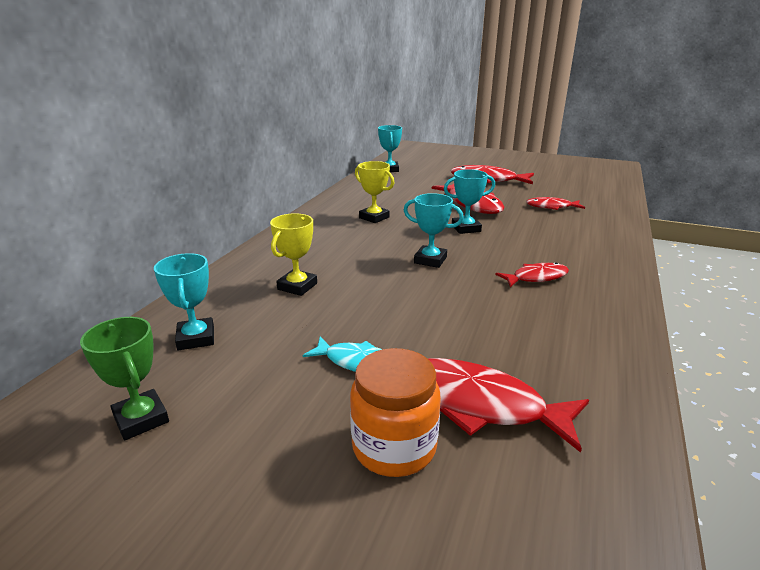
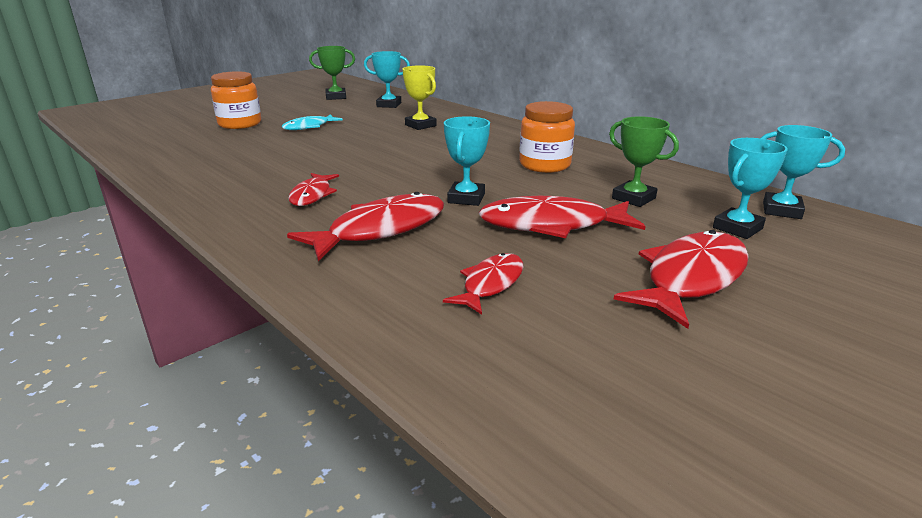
camera: 115 degrees right, 0 degrees up
(374, 217) = (544, 165): yellow trophy -> orange jar
(409, 193) = (633, 198): none -> green trophy
(430, 260) = (408, 166): turquoise trophy -> turquoise trophy (737, 228)
(478, 404) = (228, 141): red fish -> red fish (381, 230)

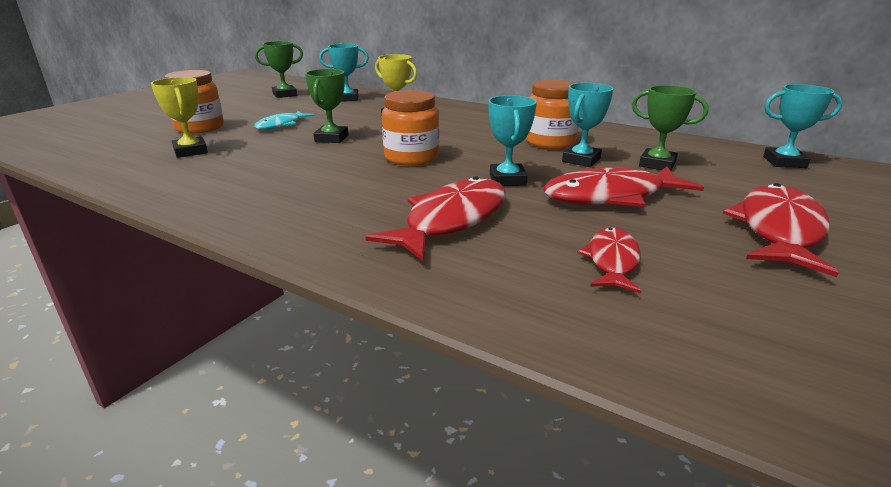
camera: 15 degrees left, 0 degrees up
(217, 145) = (191, 151): none -> yellow trophy
(312, 195) = (346, 193): red fish -> none
(342, 143) = (331, 138): none -> green trophy
(397, 168) = (411, 157): none -> orange jar
(737, 228) = (767, 181): turquoise trophy -> turquoise trophy (581, 160)

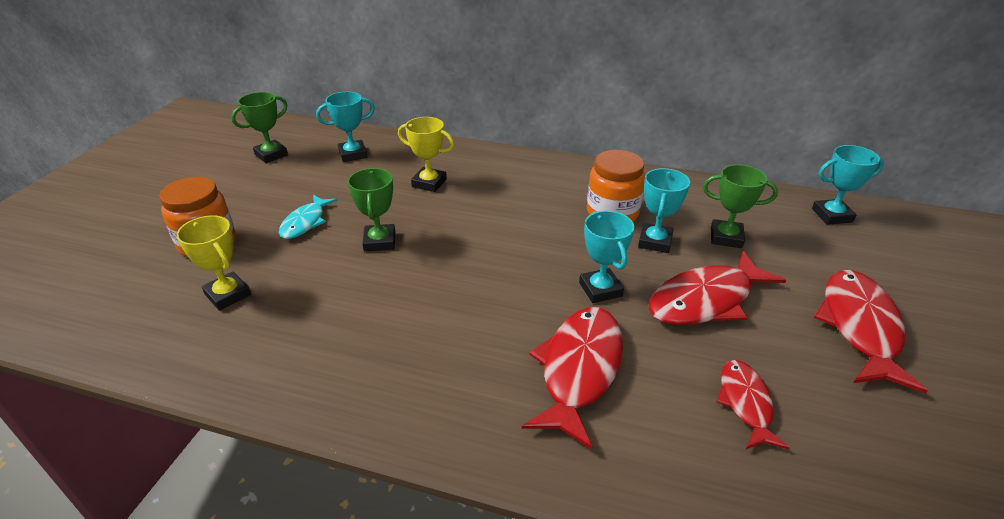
camera: 15 degrees left, 10 degrees up
(411, 157) = (486, 265): orange jar -> none

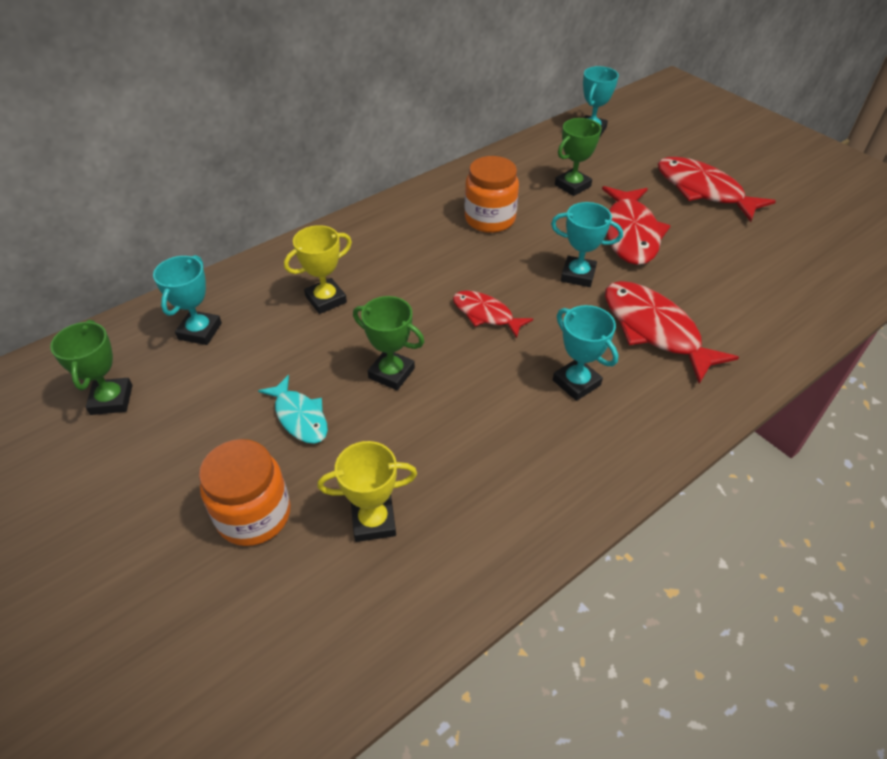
camera: 55 degrees left, 10 degrees up
(655, 242) = (546, 219): turquoise trophy -> turquoise trophy (576, 383)
(745, 403) = (733, 273): red fish -> red fish (486, 314)

